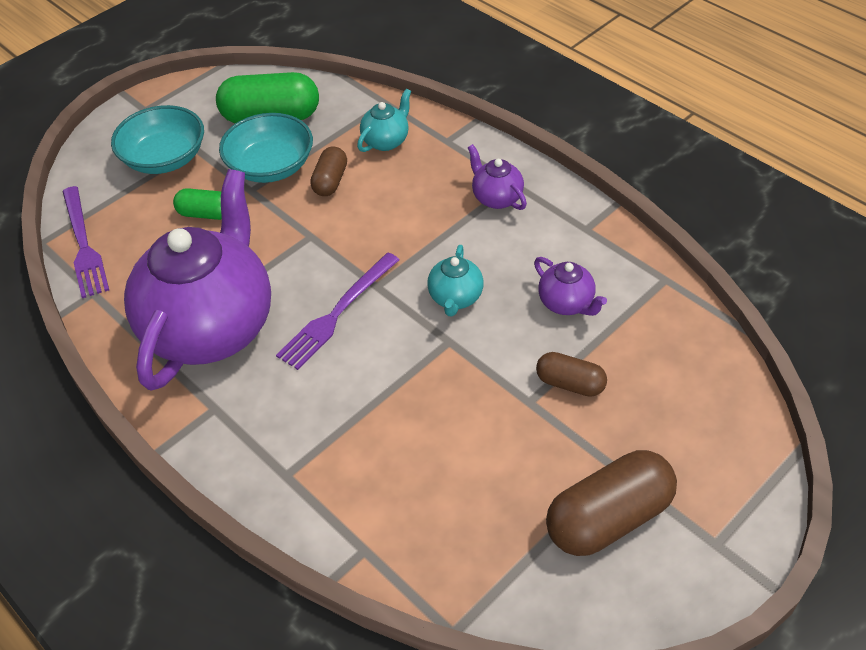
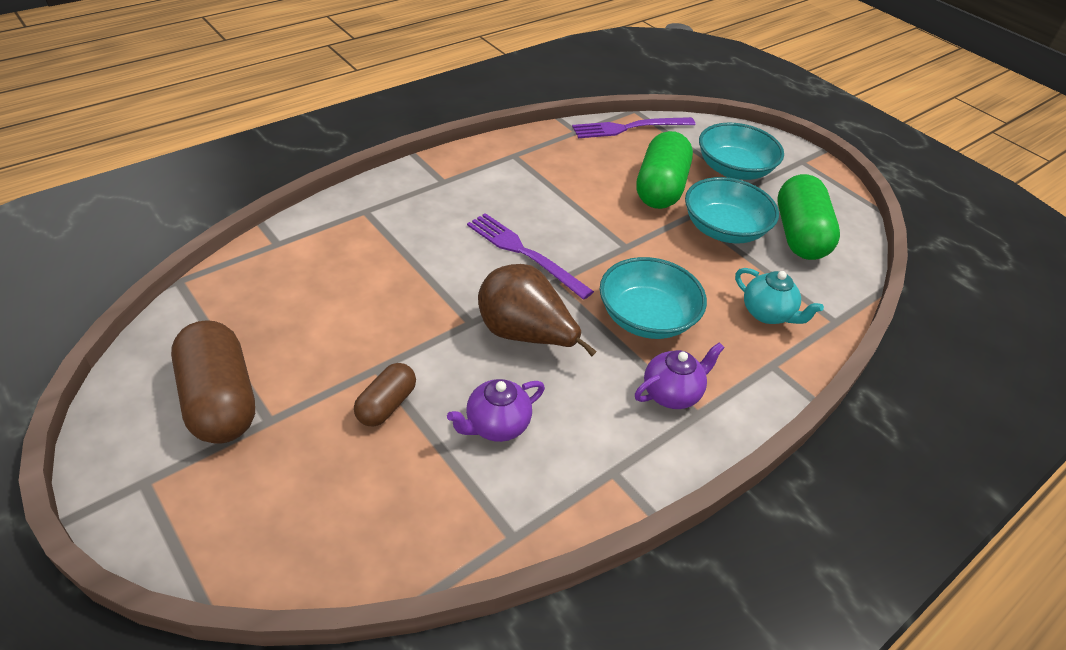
camera: 90 degrees right, 5 degrees down
(206, 214) = (660, 188): green capsule -> green capsule, size x1.80
(211, 327) = (526, 184): purple teapot -> none
(330, 181) = (702, 266): brown capsule -> none
(411, 216) = (646, 317): none -> turquoise bowl
(455, 298) = (525, 335): turquoise teapot -> brown pear

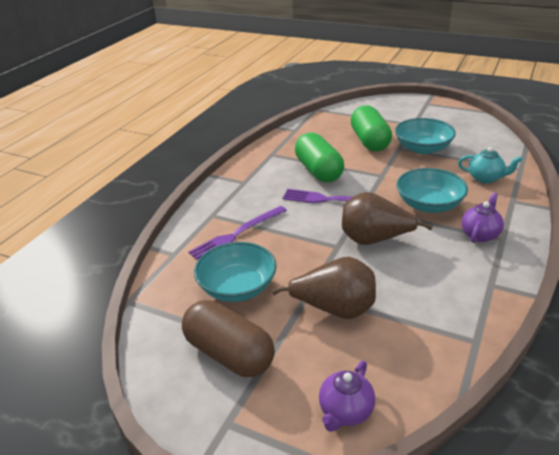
camera: 20 degrees left, 10 degrees down
(386, 405) = (335, 309): brown capsule -> brown pear
(496, 425) = (407, 291): purple teapot -> purple teapot (345, 411)
(629, 128) = (322, 118): purple fork -> purple fork (237, 234)
(734, 169) = (398, 119): turquoise bowl -> turquoise bowl (237, 287)
(799, 235) = (462, 137): green capsule -> green capsule (318, 171)

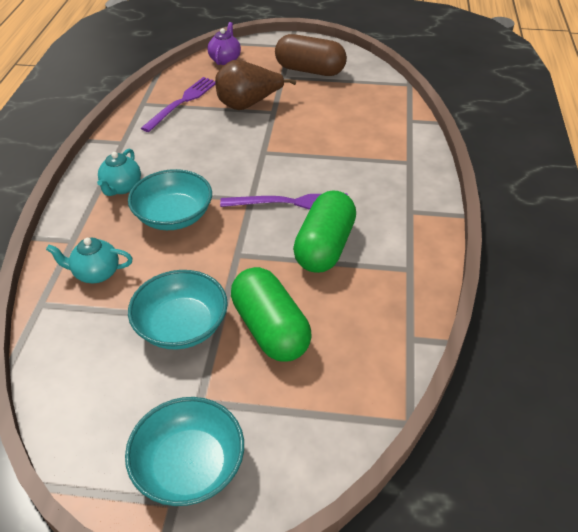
camera: 160 degrees right, 10 degrees up
(237, 234) = (367, 146): purple fork -> purple fork (182, 102)
(237, 287) = (333, 105): turquoise bowl -> turquoise bowl (189, 466)
(318, 171) = (324, 247): green capsule -> green capsule turned 60 degrees clockwise
(374, 240) = (229, 164): brown pear -> none
(480, 234) = (121, 187): purple teapot -> turquoise teapot

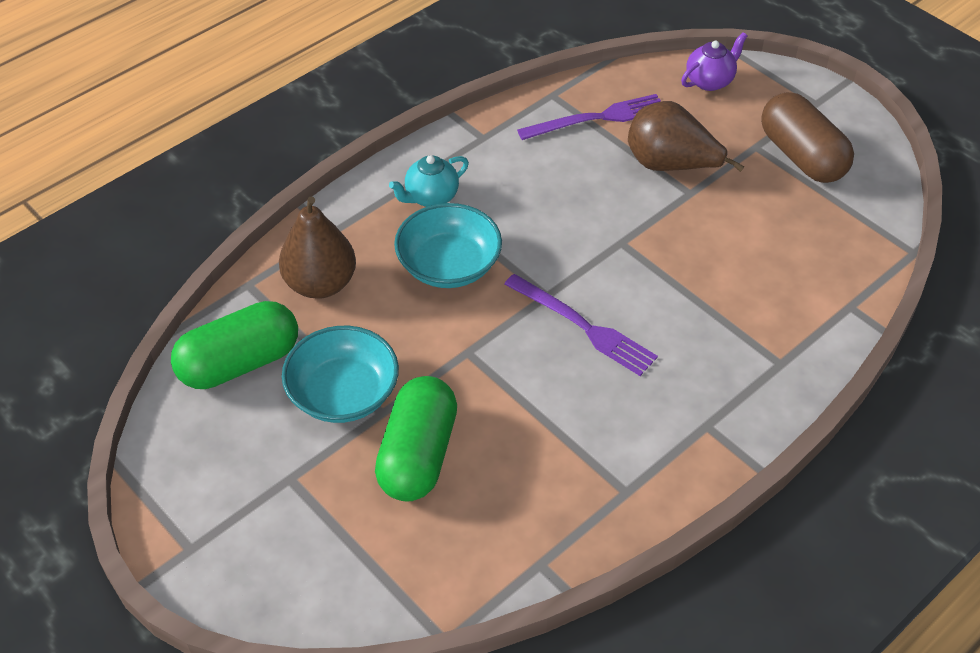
camera: 40 degrees right, 5 degrees up
(96, 273) = (320, 284): turquoise teapot -> brown pear
(189, 466) = (228, 529): turquoise bowl -> none
(324, 247) = (563, 404): green capsule -> green capsule (239, 363)

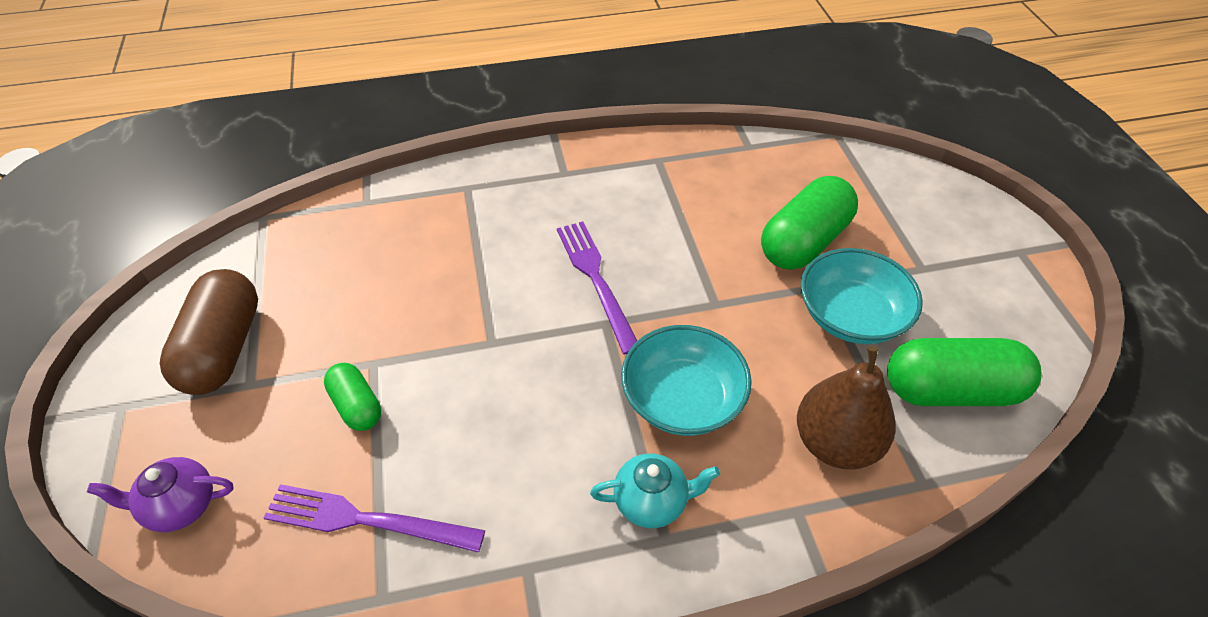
camera: 150 degrees left, 0 degrees up
(670, 165) = (357, 406): brown pear -> green capsule

